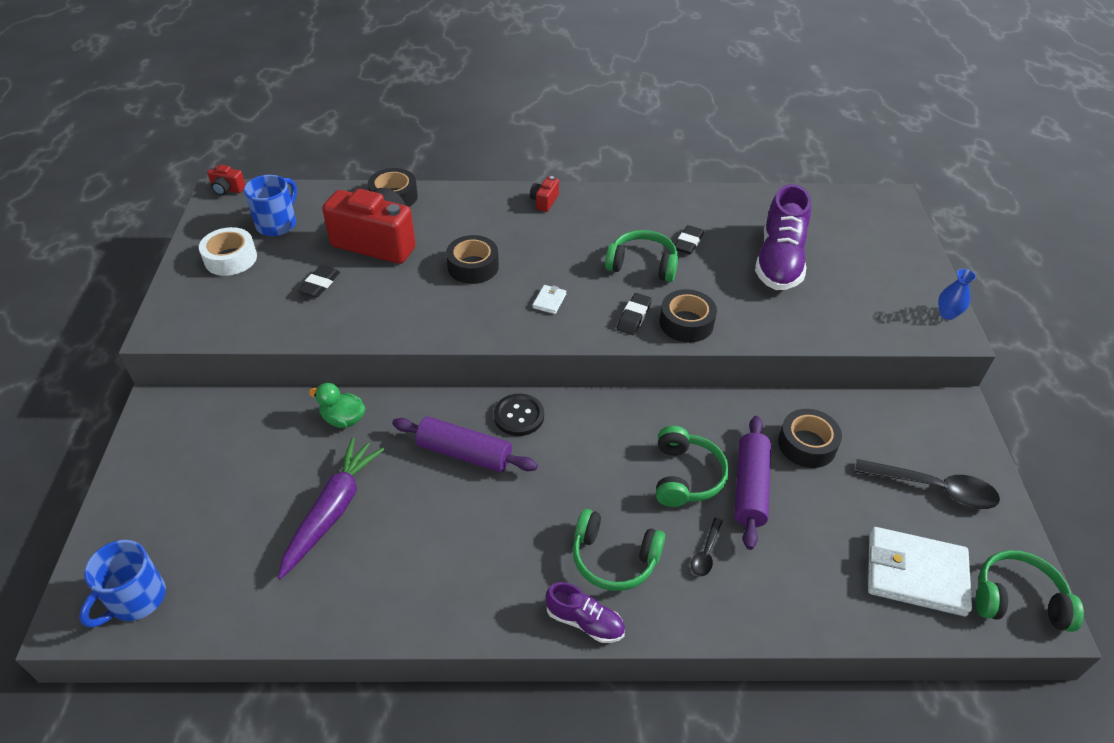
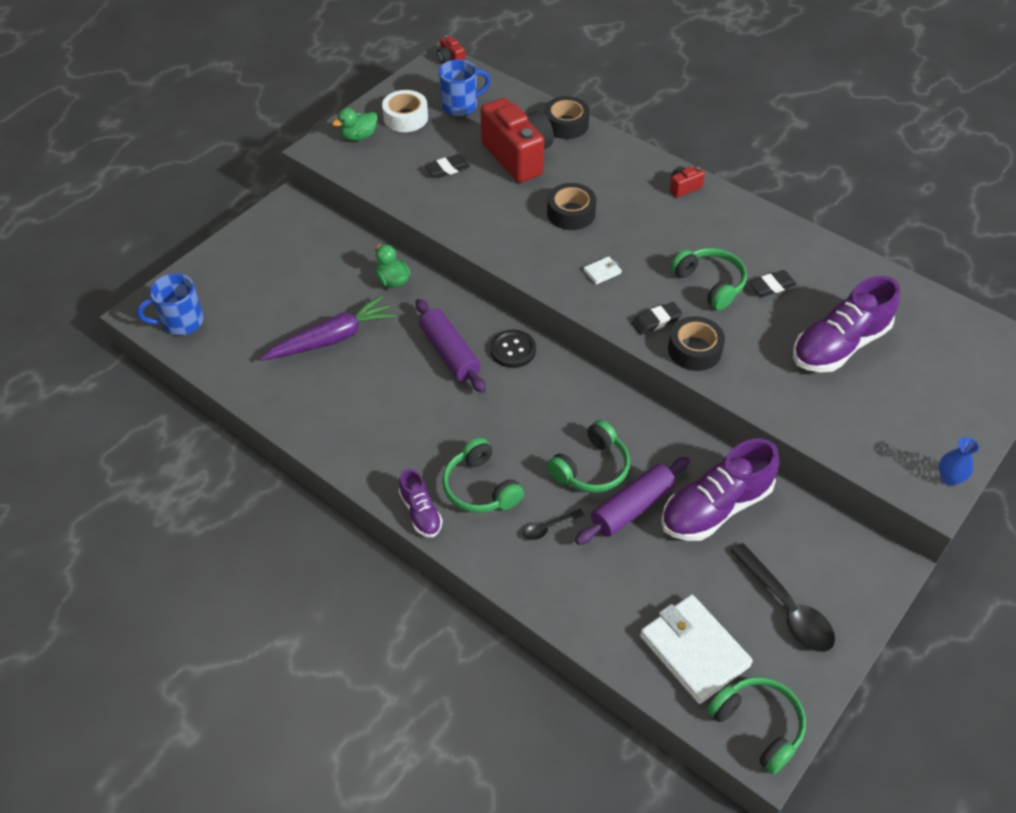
camera: 40 degrees right, 5 degrees up
(196, 298) = (359, 136): none -> green duck
(807, 444) = (715, 507): black tape -> purple shoe

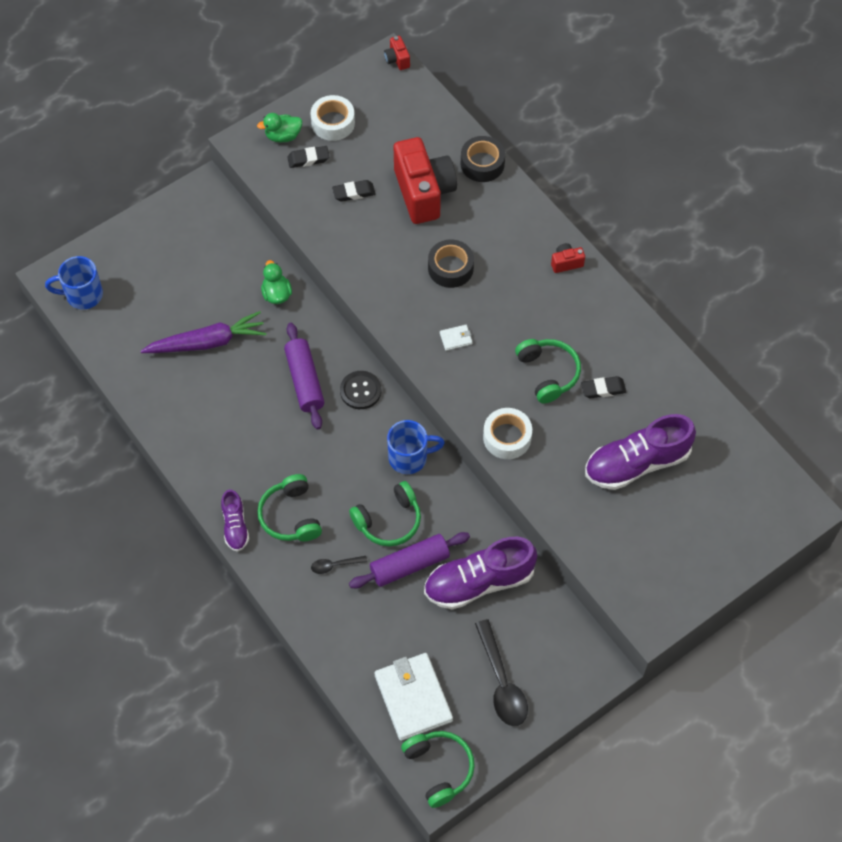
camera: 15 degrees right, 10 degrees up
(461, 105) = (389, 119): blue mug -> blue mug (409, 457)
(656, 321) = (484, 401): black eraser -> black eraser (308, 159)
(694, 350) = (507, 437): black tape -> white tape
(949, 478) = (672, 610): blue vase -> none

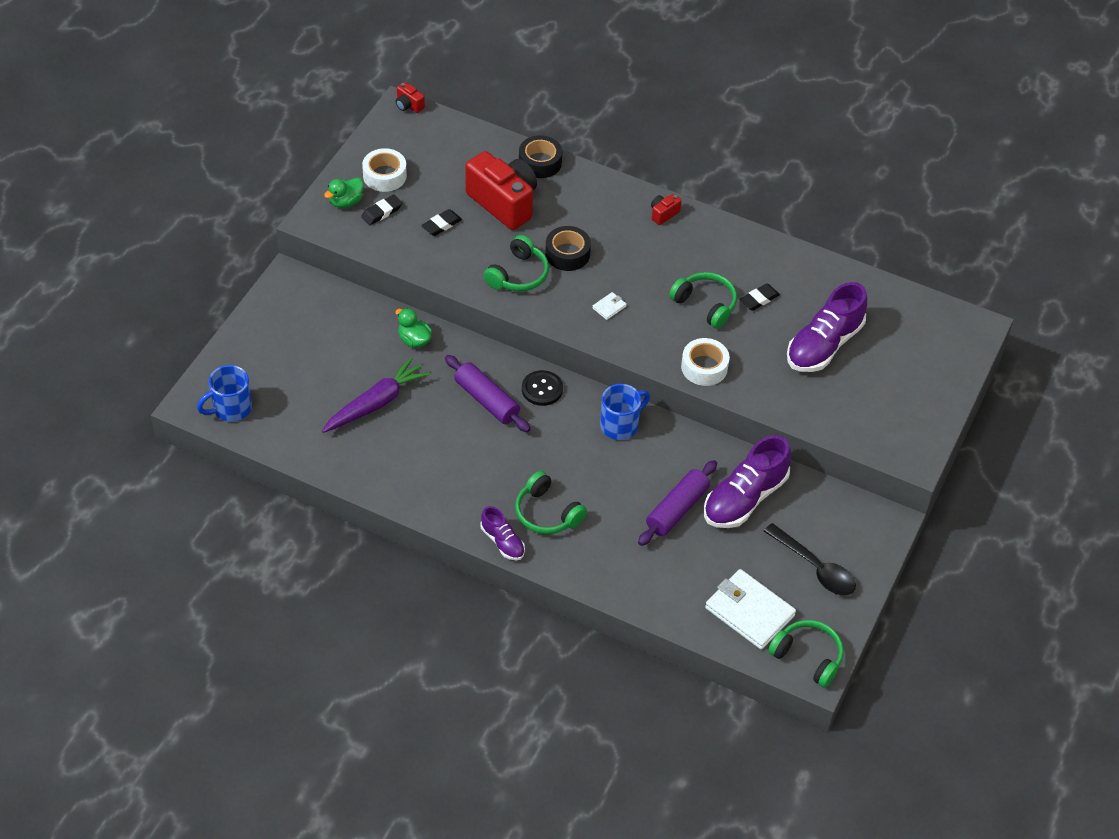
camera: 30 degrees left, 10 degrees down
(335, 565) = (612, 536): black spoon -> none
(388, 520) = (635, 482): green headphones -> green headphones (518, 274)

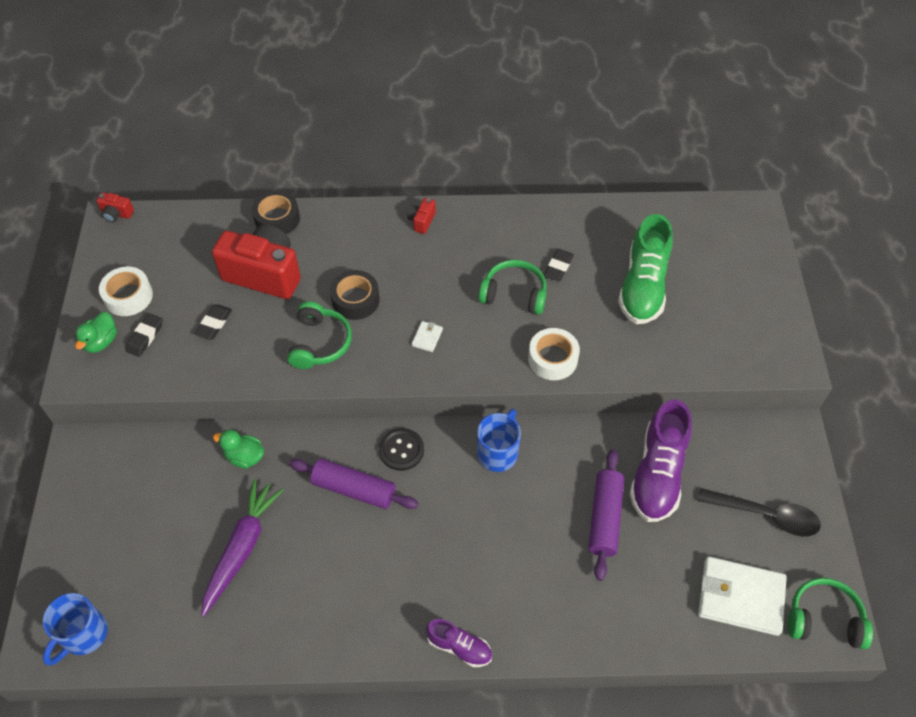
camera: 25 degrees left, 5 degrees up
(547, 513) = (484, 588): green headphones -> none
(824, 345) = (643, 286): purple shoe -> green shoe

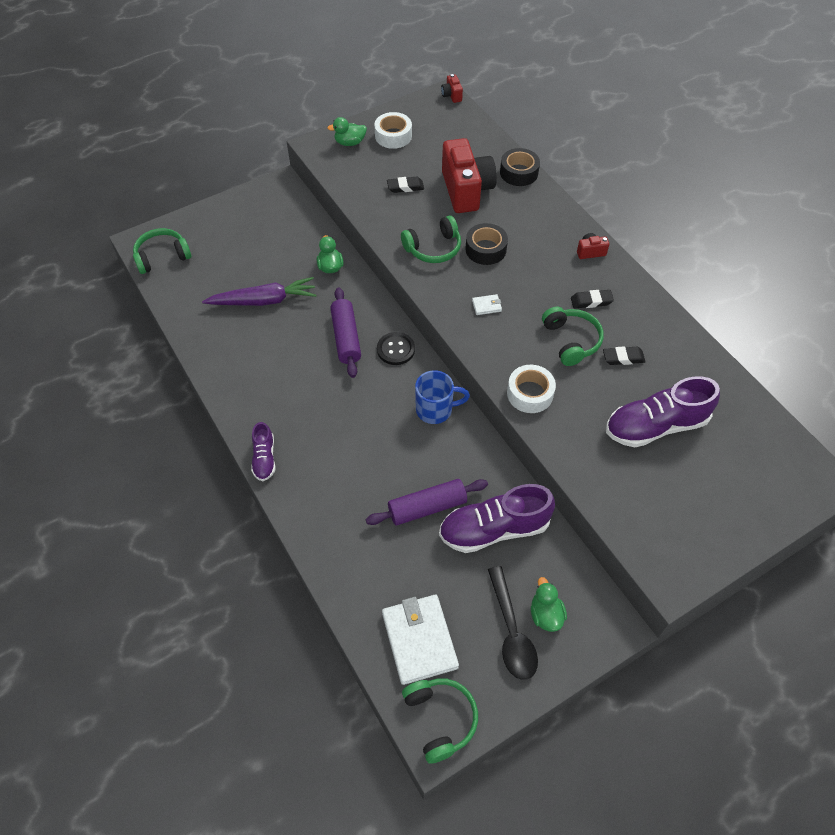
camera: 60 degrees right, 0 degrees up
(83, 635) = (162, 257): blue mug -> green headphones
(145, 337) = (369, 160): black eraser -> black eraser (591, 301)
(643, 286) = (655, 426): green shoe -> purple shoe
(761, 479) = (545, 614): none -> green duck

